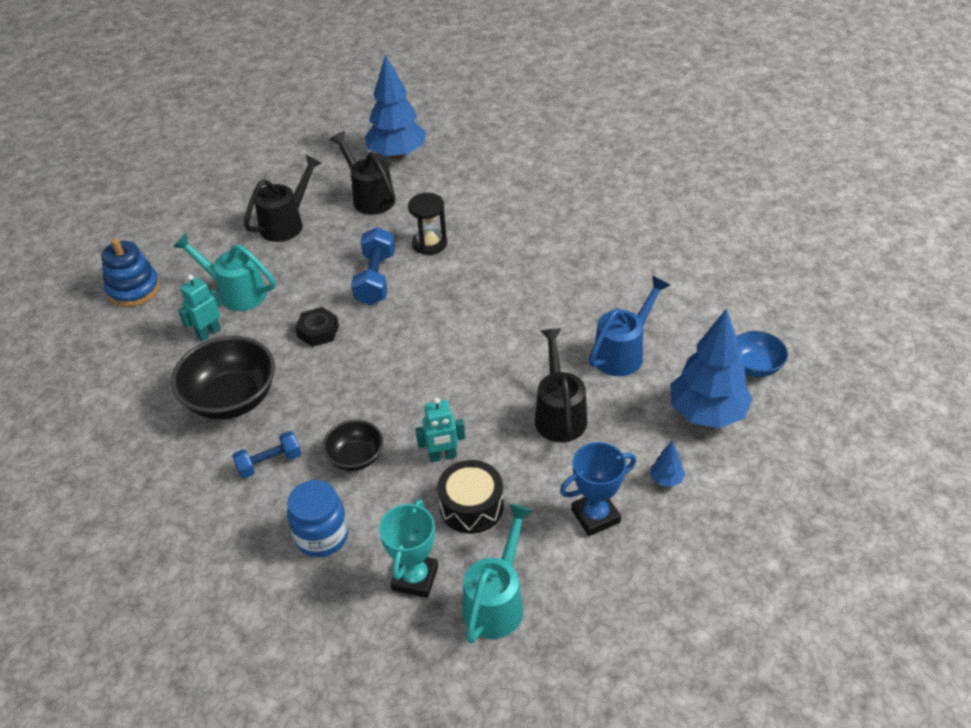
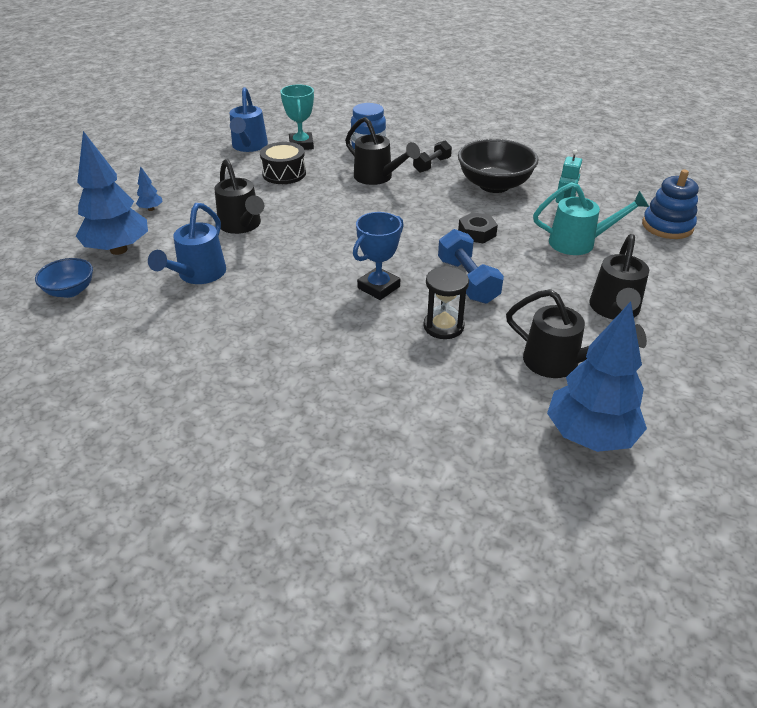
camera: 155 degrees right, 5 degrees down
(269, 463) = (432, 165): blue dumbbell -> black dumbbell
(355, 457) = (377, 177): black bowl -> black watering can
(442, 456) = (318, 189): turquoise robot -> none
(497, 601) = (249, 146): turquoise watering can -> blue watering can
(595, 516) = (199, 185): blue trophy -> blue trophy (378, 287)

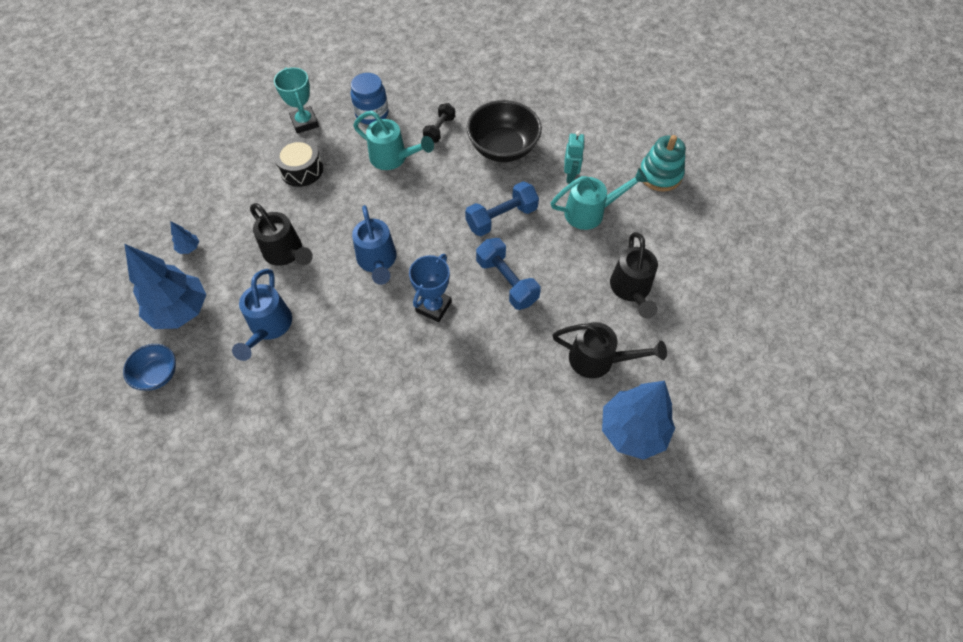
camera: 15 degrees left, 20 degrees up
(249, 146) = (252, 135): blue watering can -> blue watering can (377, 261)
(377, 177) = (393, 158): black watering can -> turquoise watering can
(443, 326) = (499, 341): black hourglass -> none
(477, 233) = (501, 218): black nut -> blue dumbbell
(667, 226) = (660, 175): blue stacking toy -> turquoise stacking toy

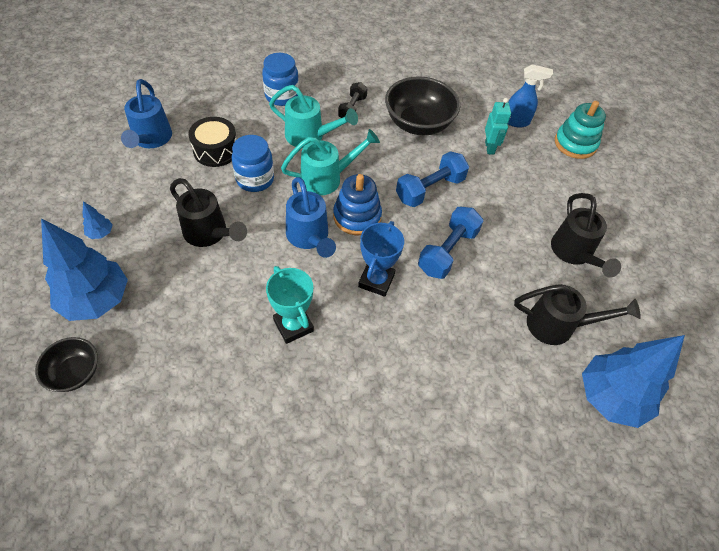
camera: 10 degrees left, 5 degrees down
(158, 374) = (75, 372): blue bowl -> black bowl
(269, 327) = (199, 312): blue watering can -> blue watering can (151, 139)
(304, 122) = (213, 105): turquoise trophy -> turquoise trophy (293, 325)
(335, 201) = (255, 179): none -> blue jar
(426, 242) = (357, 216): none -> blue stacking toy
(506, 282) = (447, 251): blue dumbbell -> blue dumbbell turned 75 degrees clockwise
(590, 212) = (517, 181): turquoise watering can -> turquoise watering can (327, 178)
(604, 148) = (516, 122): none -> blue spray bottle

